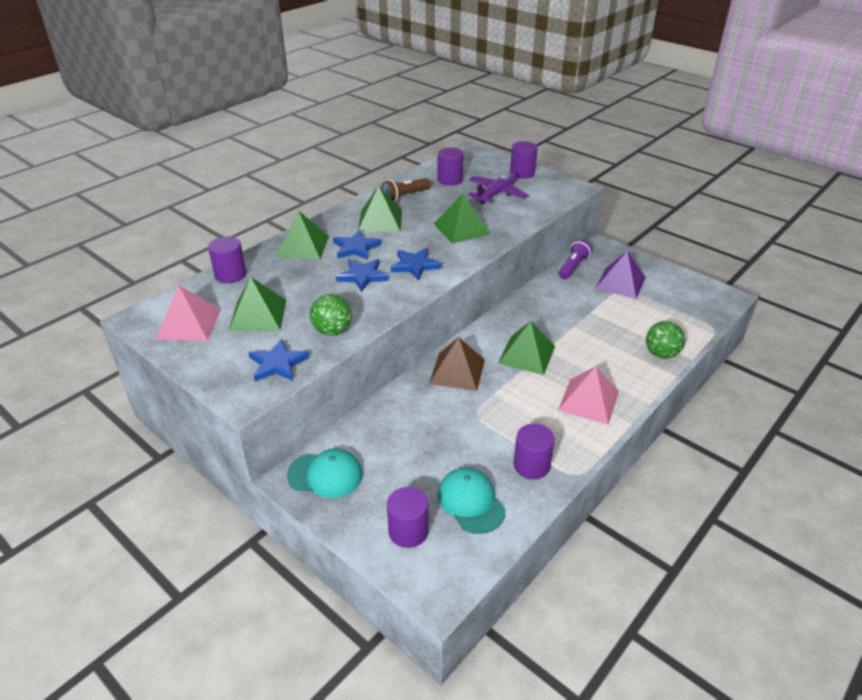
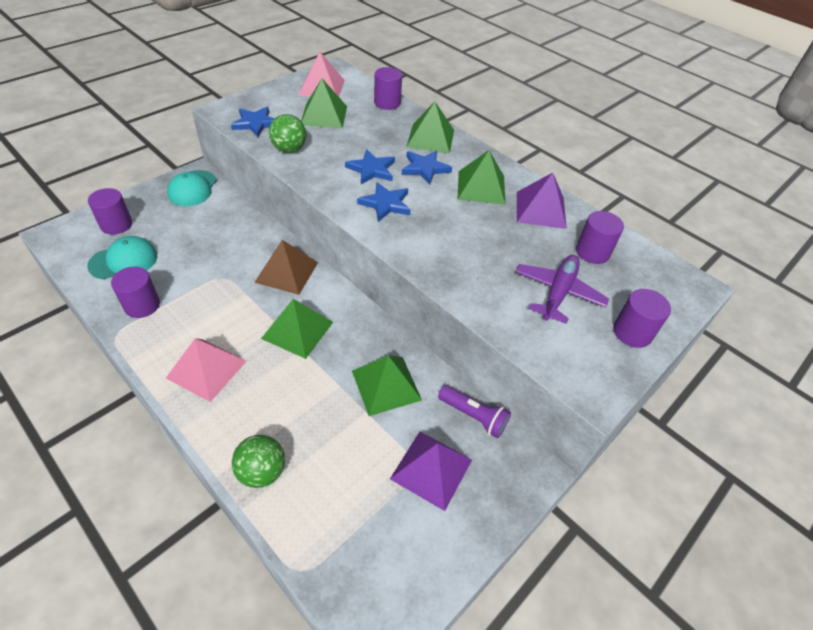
camera: 90 degrees right, 10 degrees up
(405, 196) = (540, 209): brown flashlight -> purple pyramid
(461, 228) = (463, 247): green pyramid -> green pyramid (386, 385)
(497, 194) = (558, 293): purple plane -> purple plane turned 105 degrees counterclockwise

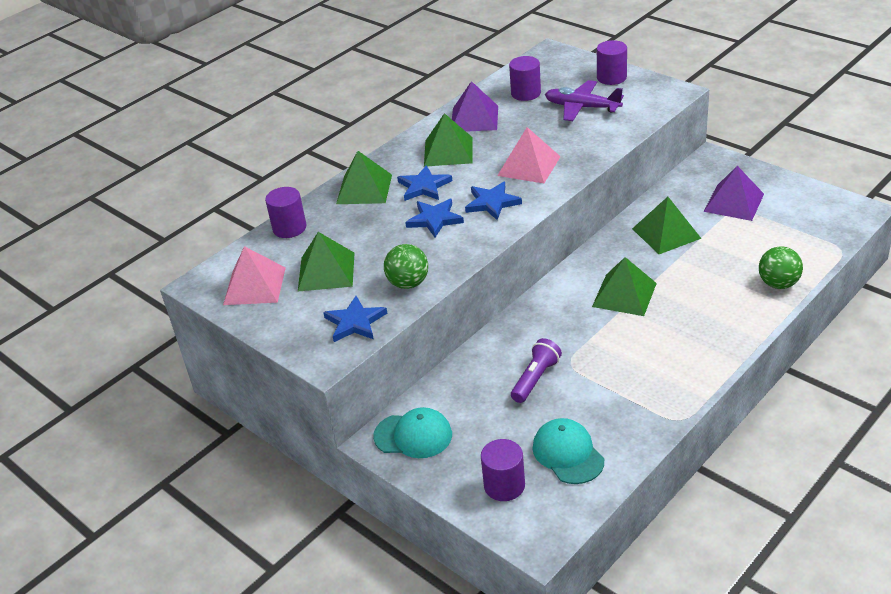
camera: 85 degrees left, 10 degrees down
(142, 305) = (631, 413): purple cylinder -> none
(206, 369) = (694, 341): pink pyramid -> pink pyramid (529, 166)
(286, 272) = (547, 318): brown pyramid -> none
(474, 416) = (677, 187): purple flashlight -> purple flashlight (535, 378)

